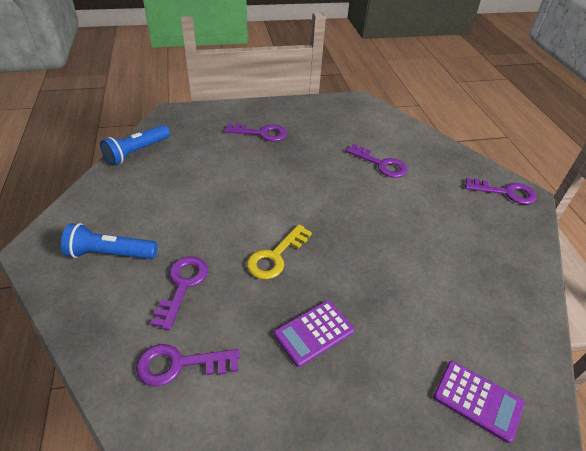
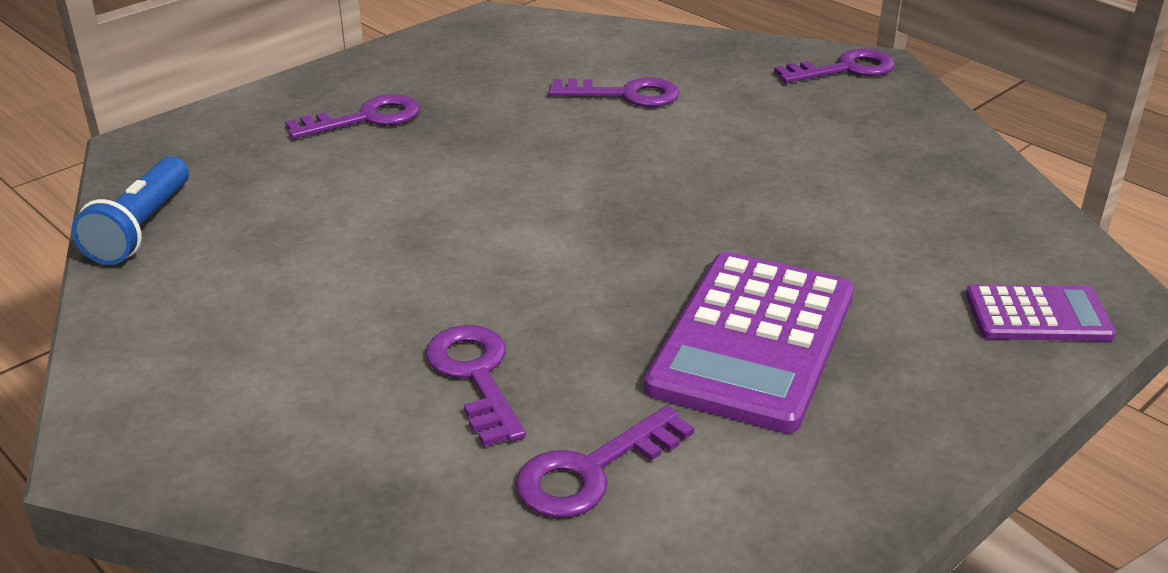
camera: 30 degrees left, 10 degrees down
(110, 253) = (282, 391): blue flashlight -> none
(275, 256) = (589, 275): yellow key -> none
(314, 333) = (753, 341): purple calculator -> purple calculator, size x1.83

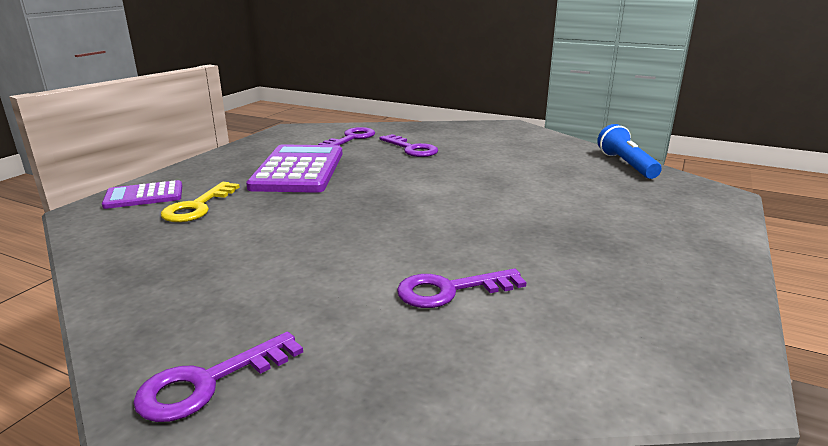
camera: 160 degrees right, 10 degrees down
(365, 118) = (625, 231): purple key -> none
(927, 266) = (197, 207): none -> yellow key

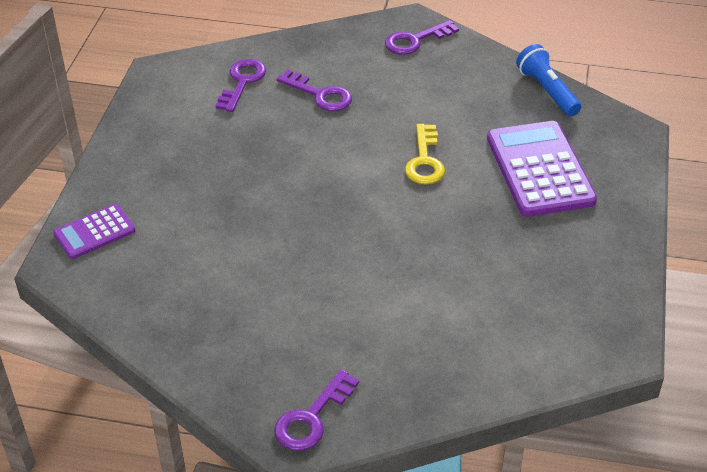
camera: 15 degrees left, 20 degrees up
(197, 207) = (162, 239): yellow key -> yellow key (424, 161)
(298, 170) = (220, 159): purple calculator -> purple calculator (539, 169)
(450, 290) = (435, 303): purple key -> purple key (415, 40)

